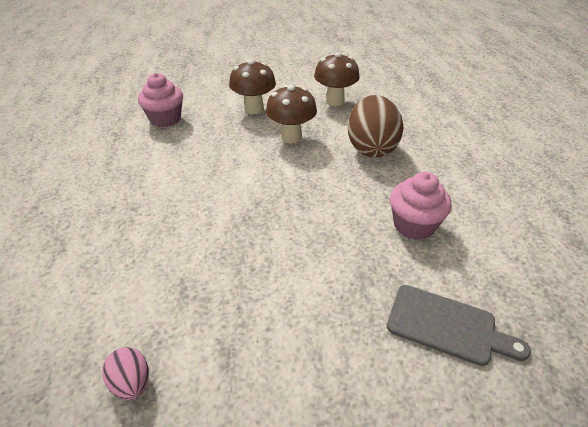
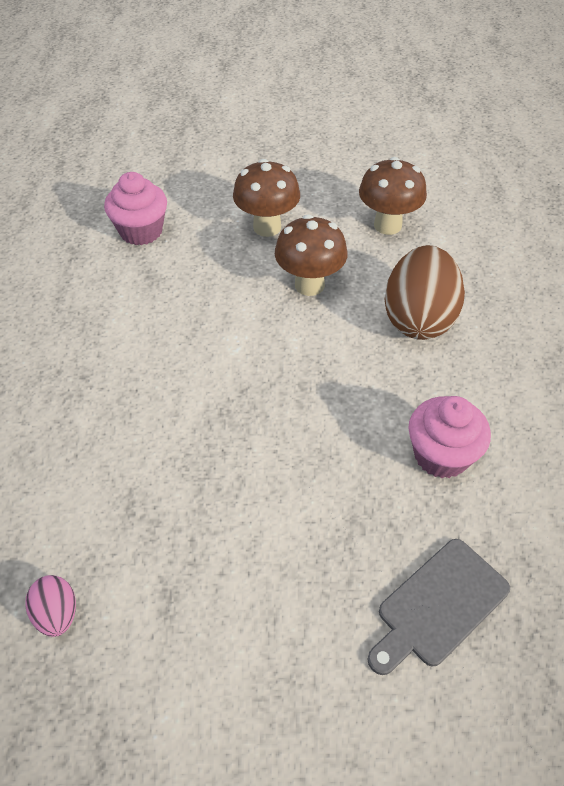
camera: 10 degrees right, 10 degrees up
(447, 326) = (439, 606): grey cutting board -> grey cutting board turned 105 degrees clockwise

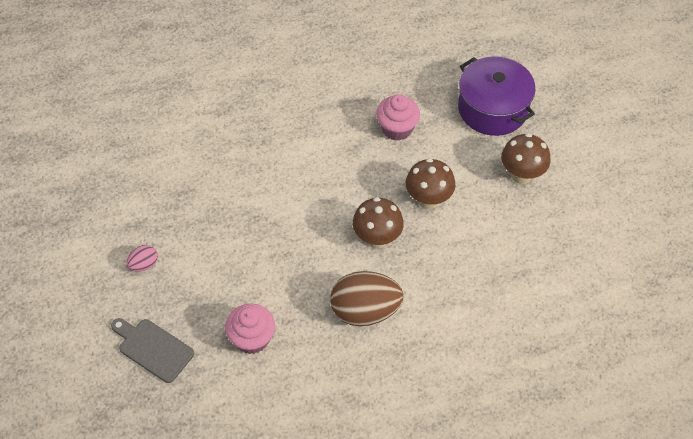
camera: 75 degrees right, 5 degrees up
(57, 614) = (118, 182): pink egg -> pink egg (144, 264)
(157, 148) = (492, 109): none -> purple pot
(387, 225) = (459, 276): brown mushroom -> brown mushroom (521, 175)

